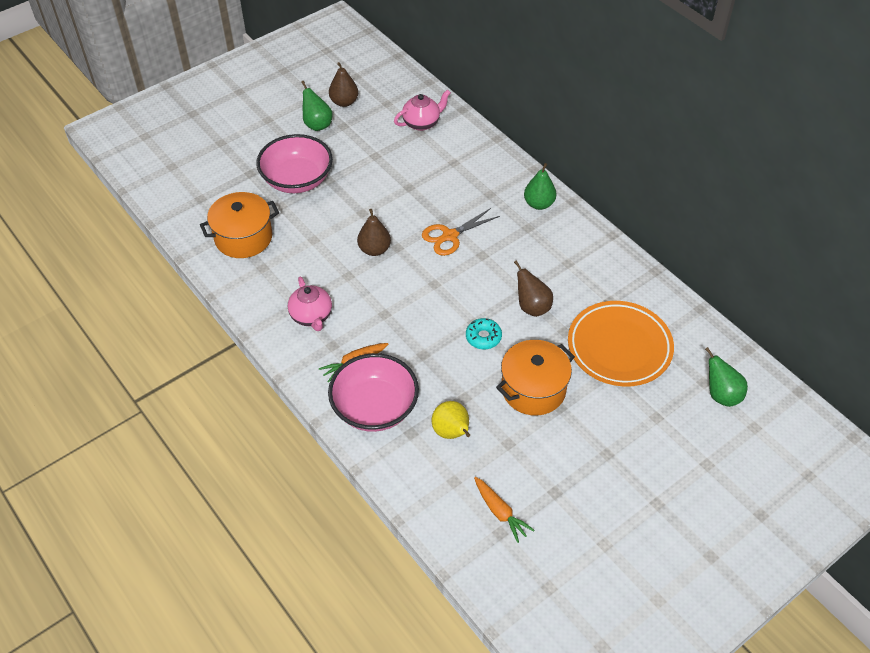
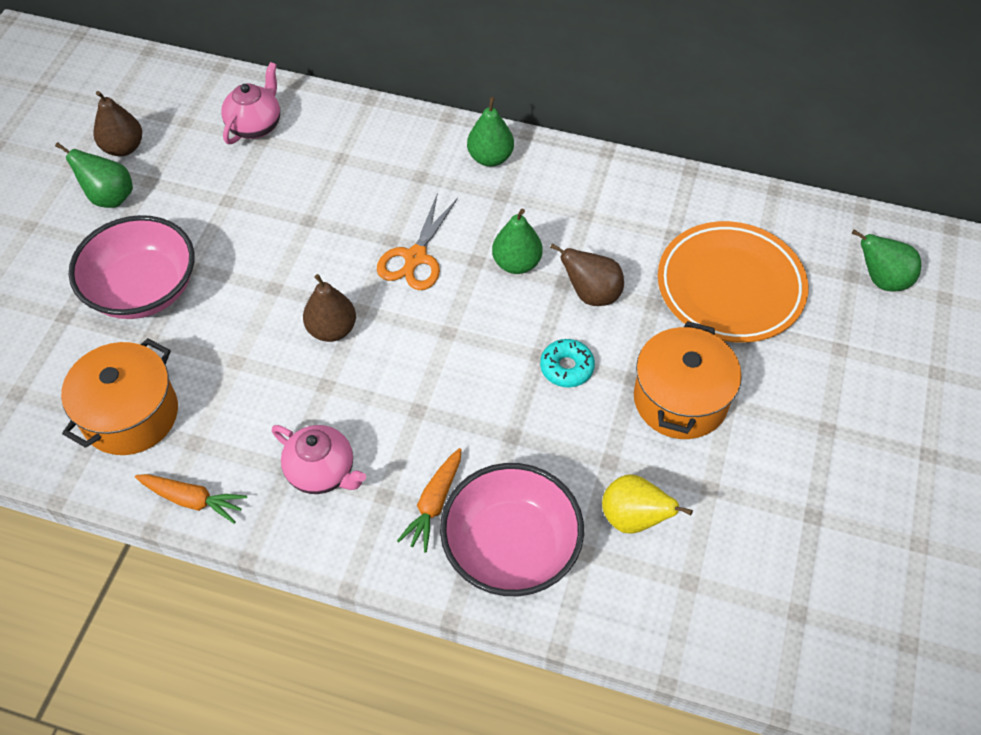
camera: 35 degrees left, 5 degrees up
(500, 512) = (775, 585): orange carrot -> orange carrot (192, 500)
(503, 268) = (516, 263): none -> green pear

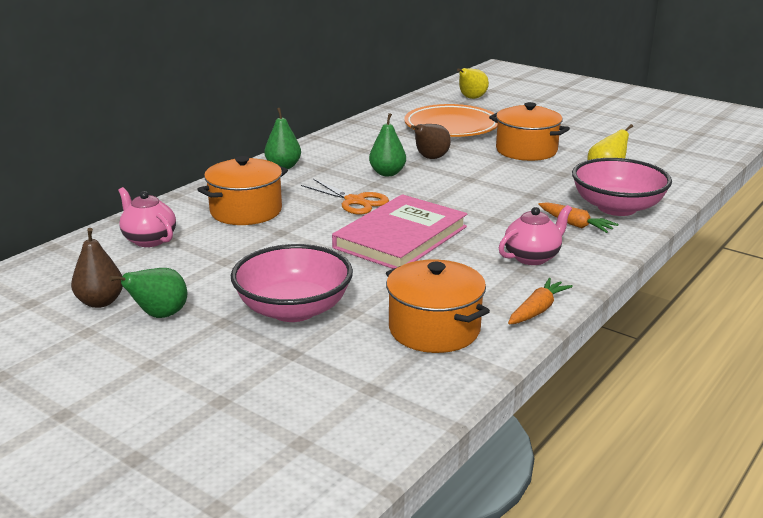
camera: 70 degrees left, 30 degrees down
(332, 329) = (400, 237): brown pear -> pink book
(350, 172) = (246, 211): none -> orange pot
(566, 367) = (485, 173): turquoise donut -> none
(881, 280) = (471, 98): green pear -> yellow pear

